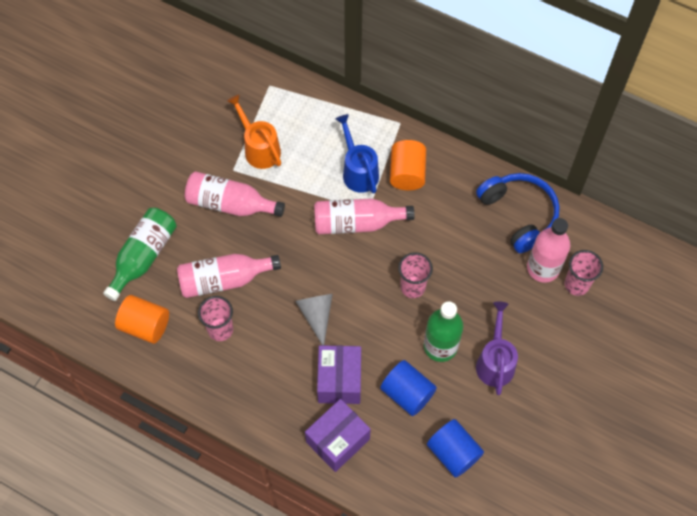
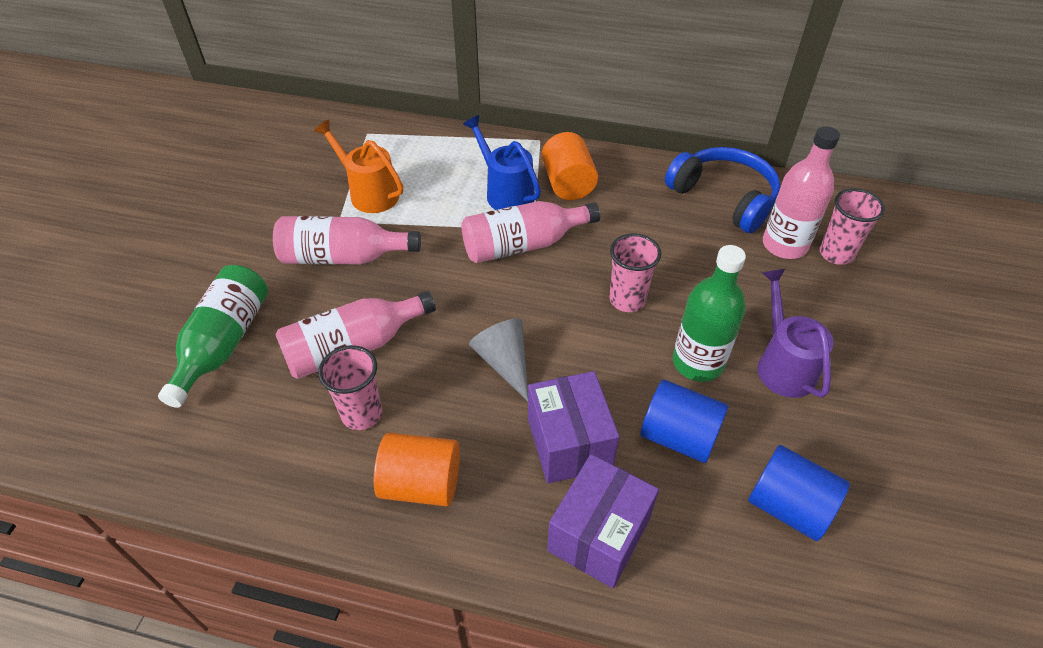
camera: 15 degrees left, 15 degrees down
(145, 325) = (237, 435): orange cylinder -> orange cylinder (421, 484)

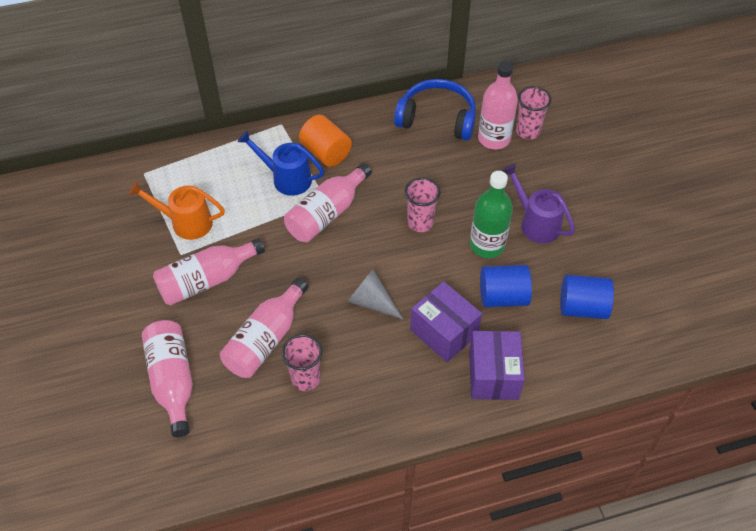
camera: 30 degrees left, 5 degrees up
(224, 343) = (172, 381): green bottle -> pink bottle
(421, 484) = (374, 400): orange cylinder -> none

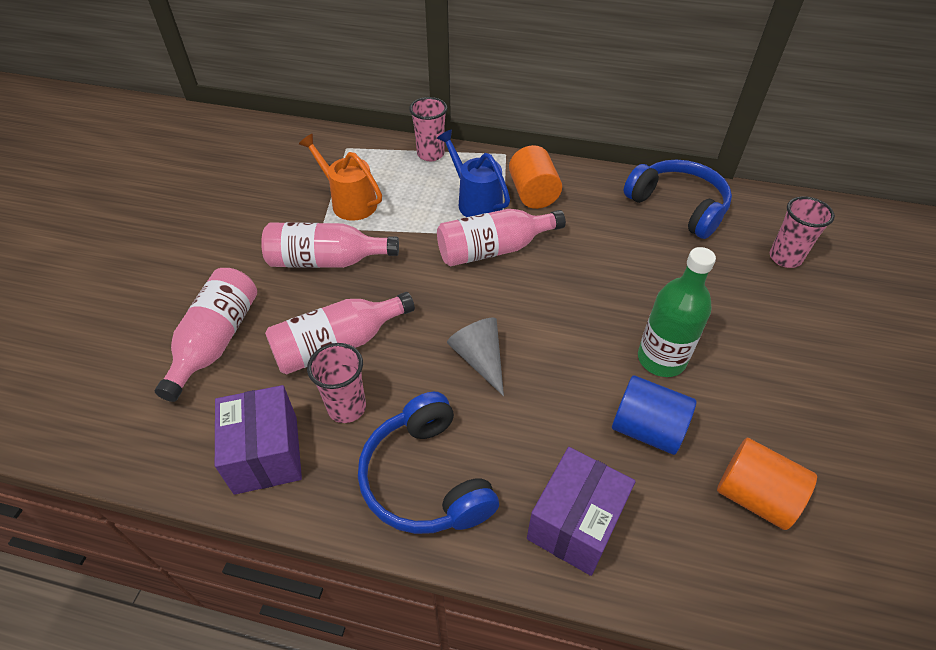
camera: 30 degrees right, 5 degrees down
(389, 396) = (426, 478): none -> blue headphones
(420, 223) = (592, 301): pink cup -> pink cup (430, 154)
(444, 332) = (543, 435): purple box -> purple box (266, 454)
(494, 138) = (736, 250): pink bottle -> none
(535, 223) = (741, 361): purple watering can -> none
(582, 307) = (754, 496): blue cylinder -> orange cylinder

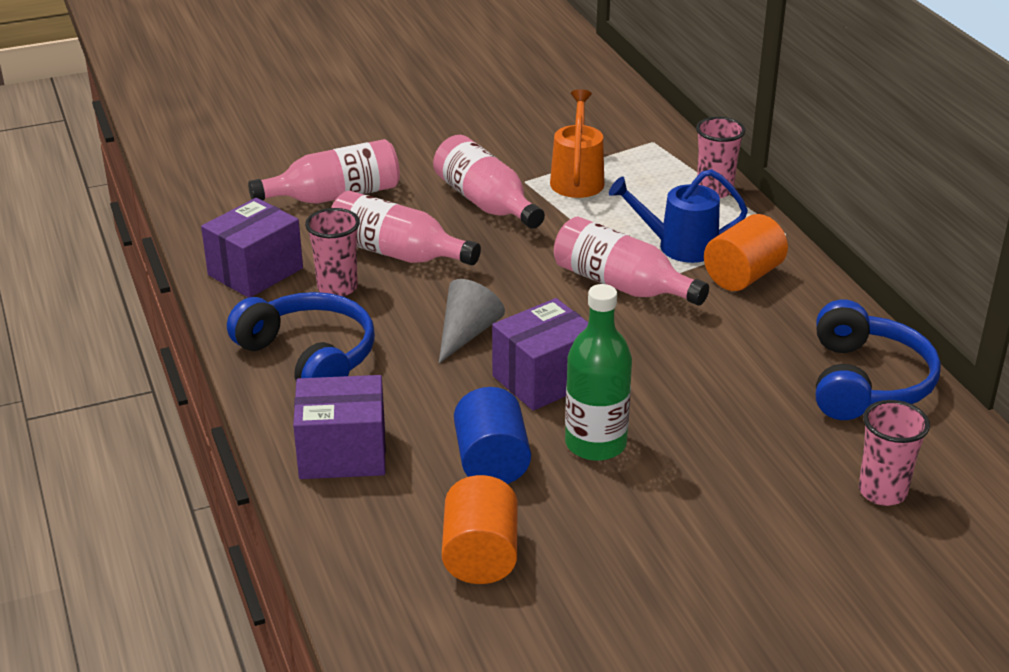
camera: 55 degrees right, 15 degrees down
(426, 478) = (309, 357): blue headphones -> blue headphones turned 105 degrees clockwise
(475, 201) = (678, 246): blue watering can -> blue watering can turned 105 degrees counterclockwise
(569, 346) = (544, 379): none -> purple box

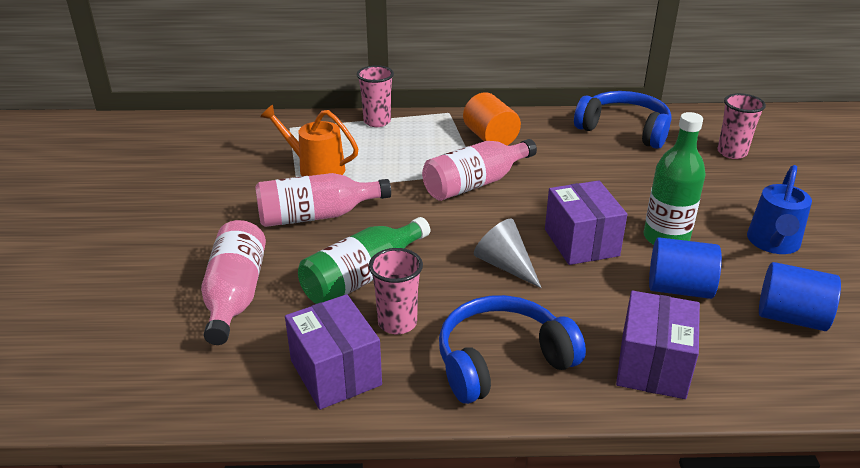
camera: 70 degrees left, 0 degrees up
(397, 253) = (362, 277): pink bottle -> green bottle
(480, 556) = (791, 317): orange cylinder -> blue cylinder
(678, 246) = (439, 151): blue watering can -> blue watering can (773, 243)

